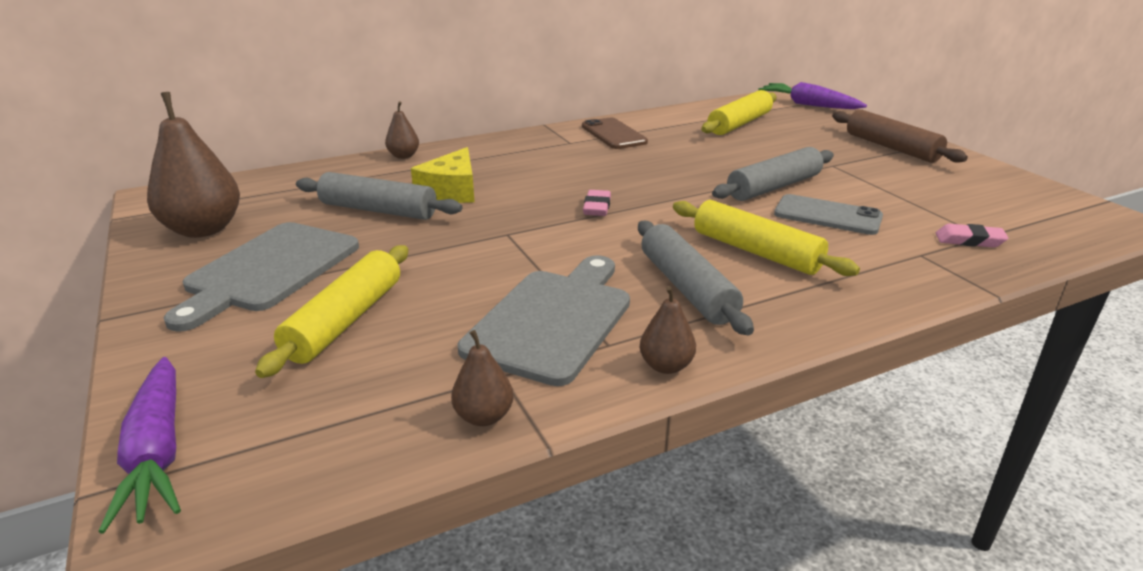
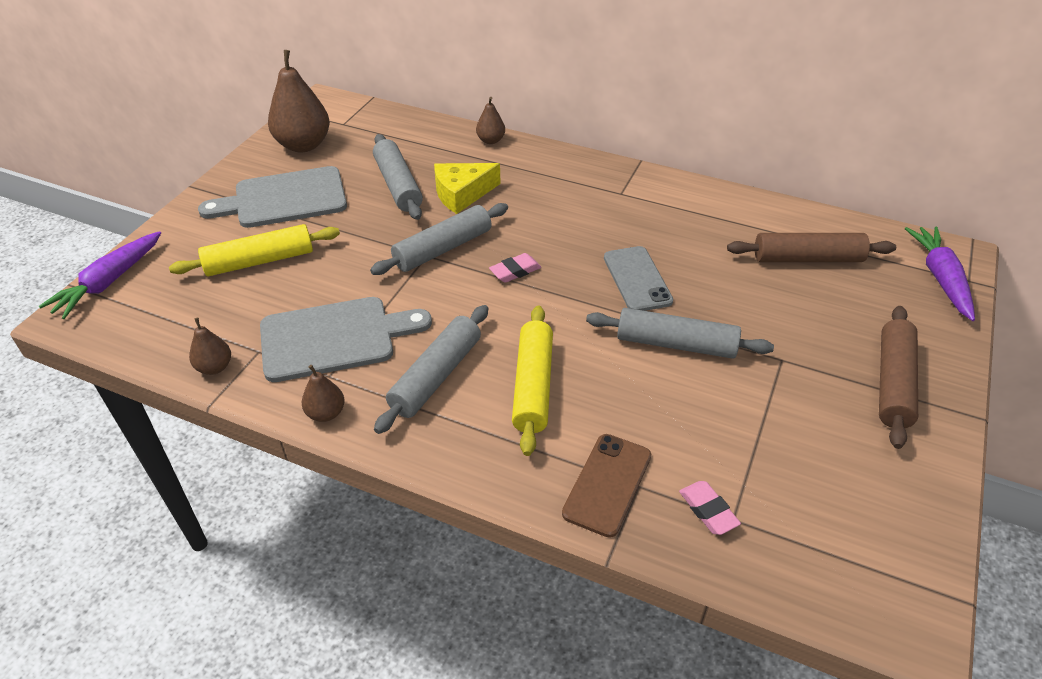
camera: 50 degrees right, 15 degrees up
(512, 224) = (443, 249): none -> grey rolling pin
(613, 134) = (671, 204): brown phone -> brown phone (607, 484)
(739, 123) = (807, 258): yellow rolling pin -> brown rolling pin
(827, 216) = (653, 400): grey phone -> grey phone (637, 279)

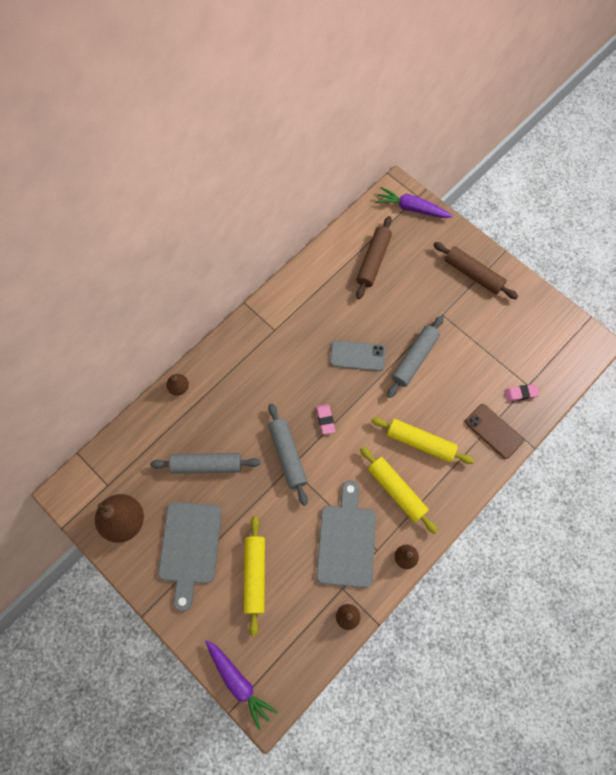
camera: 70 degrees left, 25 degrees up
(436, 376) = (396, 491): grey rolling pin -> yellow rolling pin
(462, 194) = (235, 426): yellow cheese -> none

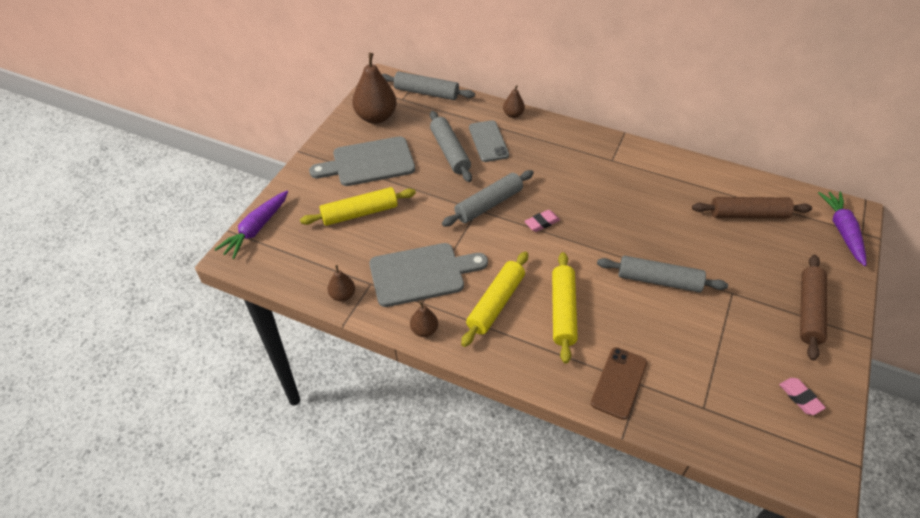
camera: 70 degrees right, 20 degrees down
(108, 458) = (426, 93): none -> grey rolling pin
(357, 356) = (628, 230): grey phone -> grey phone (488, 141)
(520, 393) = (687, 401): pink eraser -> pink eraser (800, 398)

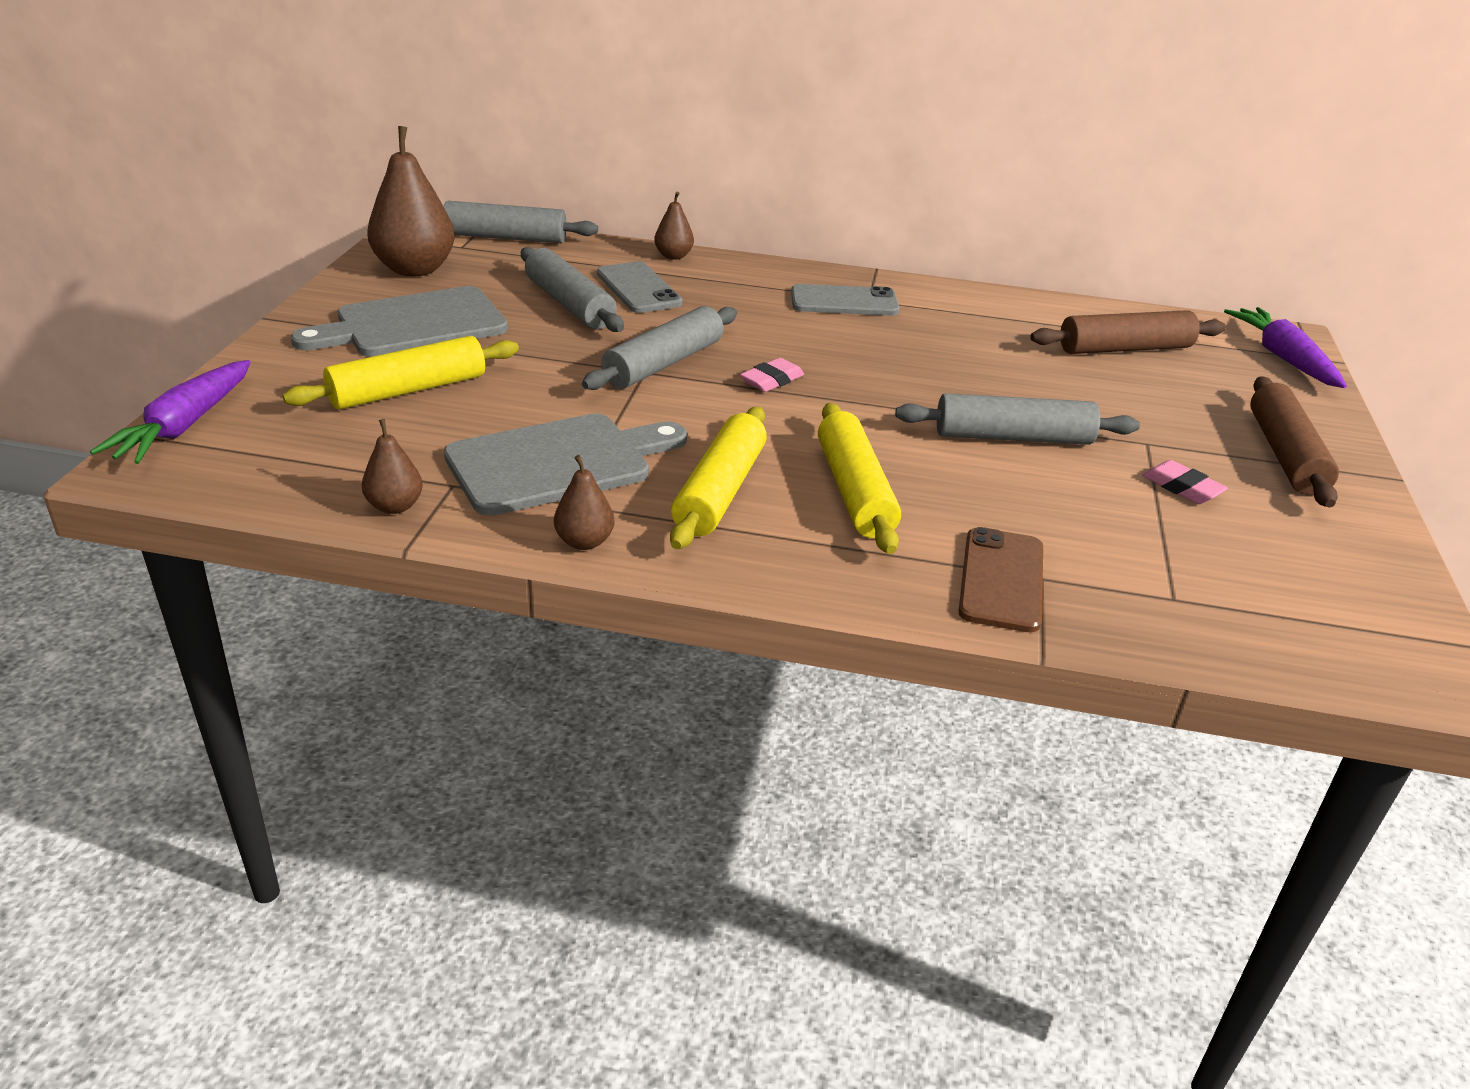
camera: 15 degrees left, 15 degrees down
(598, 161) = (844, 302): none -> grey phone
(800, 398) = (1333, 566): pink eraser -> pink eraser (1182, 488)

